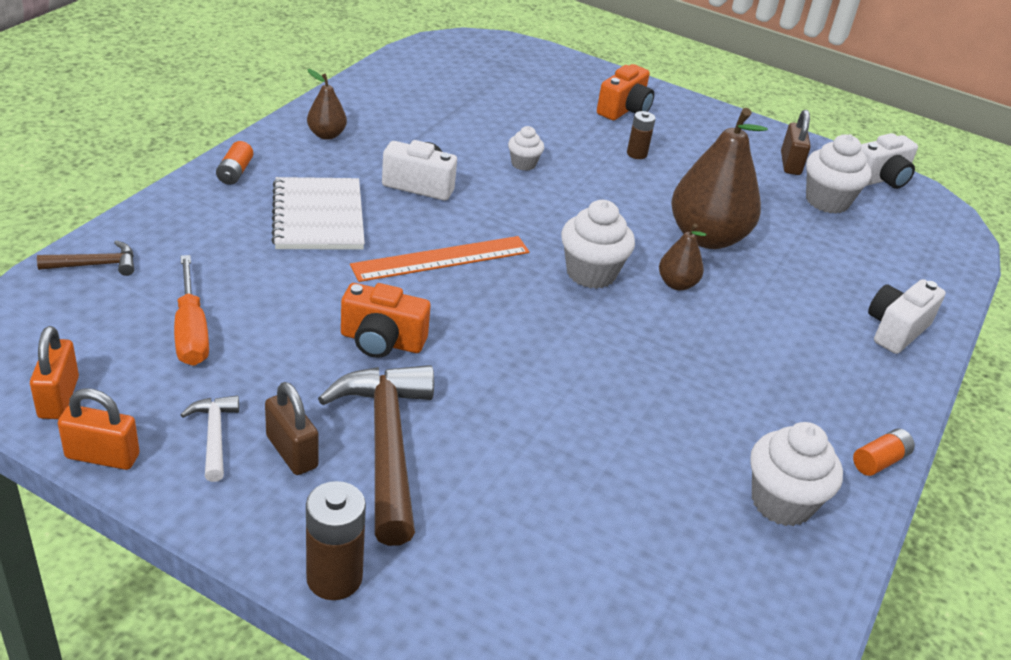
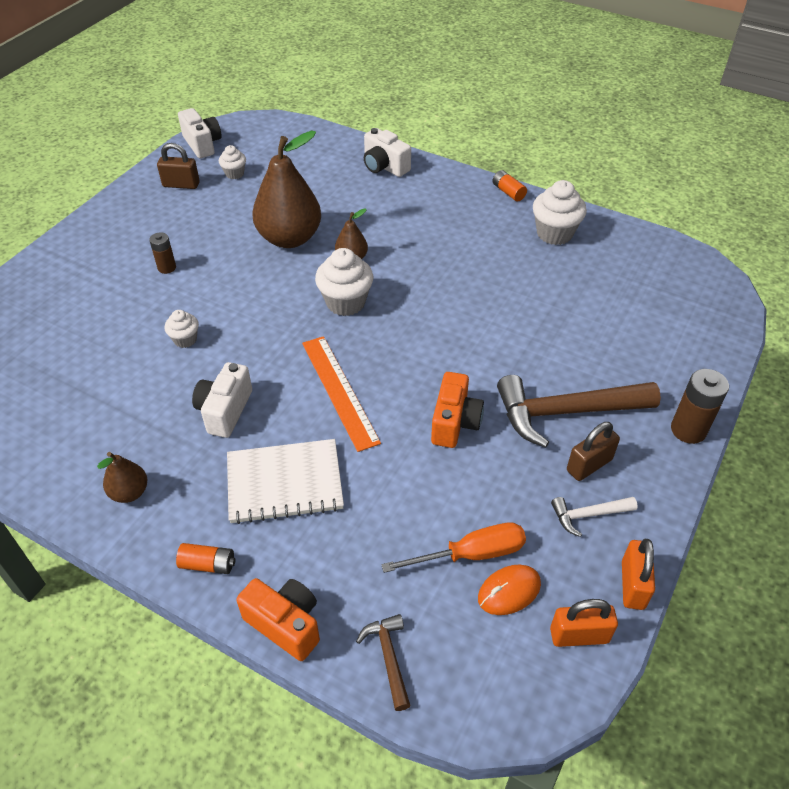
camera: 85 degrees left, 10 degrees up
(135, 353) = (509, 591): none -> orange mouse
(624, 110) = (87, 271): orange camera -> orange camera (285, 624)
(827, 201) = (234, 174): white cupcake -> white cupcake, size x0.56

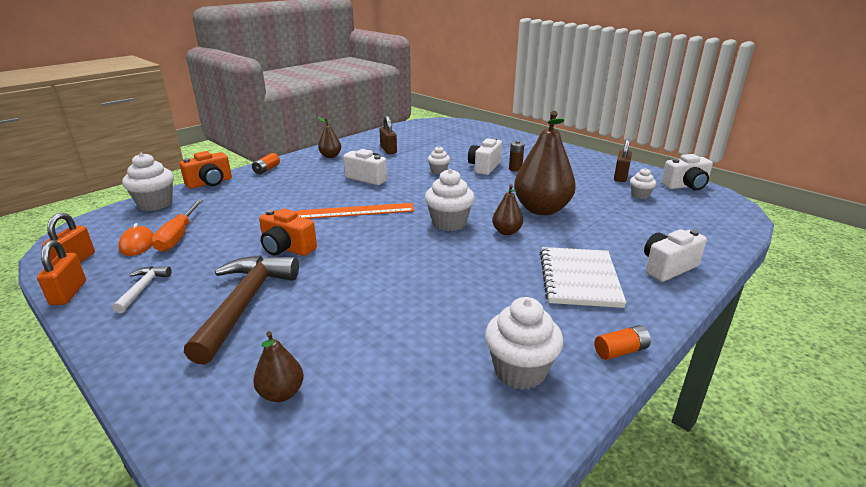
camera: 105 degrees right, 20 degrees down
(163, 296) = (484, 167): none -> white camera
(284, 482) = (297, 189): white notebook -> white notebook (579, 278)
(388, 658) = (155, 204): brown hammer -> white cupcake
(589, 465) = (181, 301): brown padlock -> brown padlock (388, 150)
(632, 585) = (68, 293): orange padlock -> orange padlock turned 60 degrees clockwise
(647, 342) = (281, 393): none -> brown pear
(688, 430) = (143, 380): brown battery -> none

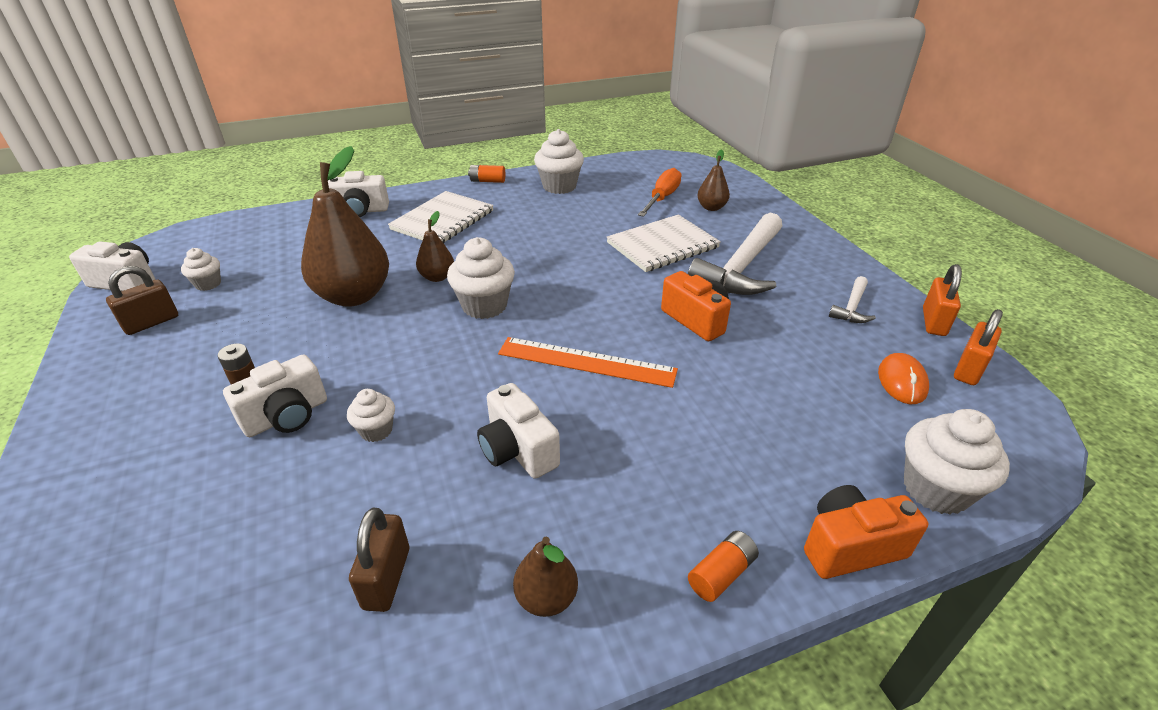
camera: 155 degrees left, 10 degrees up
(178, 236) = (848, 382): orange screwdriver -> orange screwdriver (662, 198)
(244, 304) = (741, 267): brown hammer -> white hammer
(334, 309) = (662, 245): none -> white notebook

